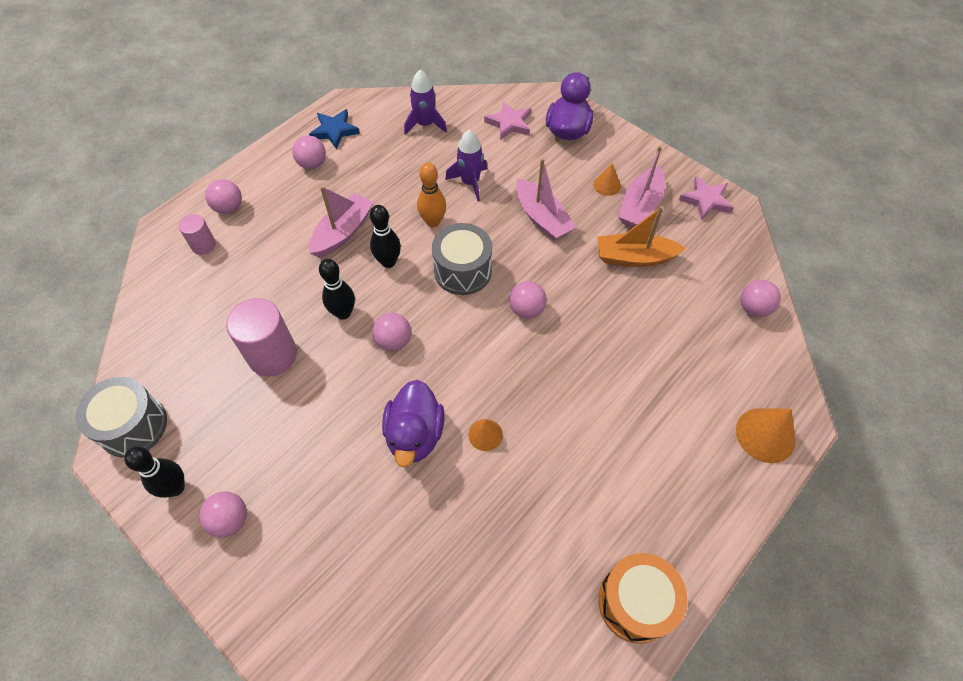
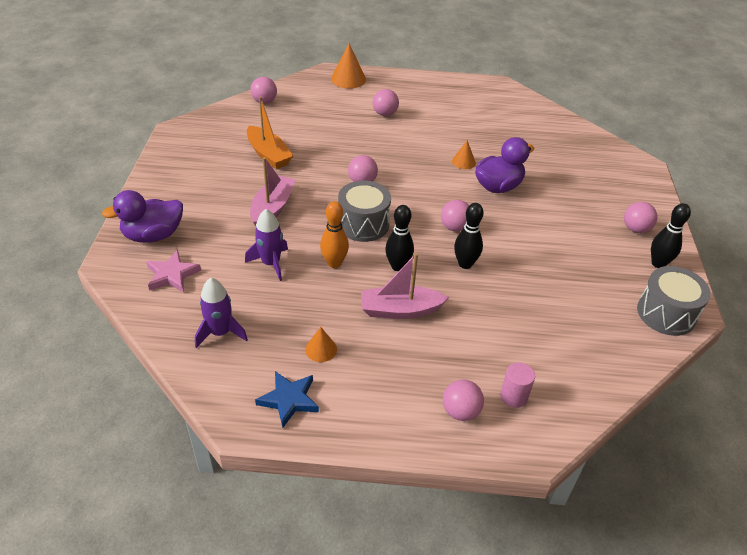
camera: 130 degrees left, 15 degrees down
(272, 355) = (537, 279): pink cylinder -> none
(312, 164) = (348, 386): pink ball -> pink ball (385, 114)
(607, 185) = (205, 190): orange cone -> orange cone (321, 349)
(635, 602) = (479, 90): orange drum -> none
(640, 206) = (214, 168): pink boat -> none
(706, 200) = (181, 142): pink star -> none

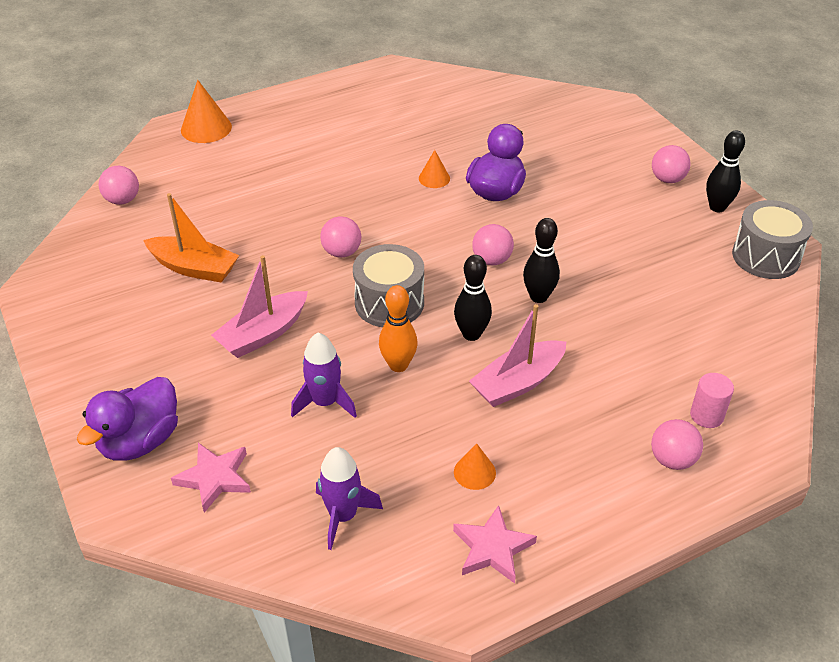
camera: 30 degrees left, 0 degrees up
(272, 208) = (263, 334): pink boat -> pink boat turned 120 degrees counterclockwise
(289, 400) = (492, 548): blue star -> pink star
(385, 114) = (292, 156): pink ball -> none

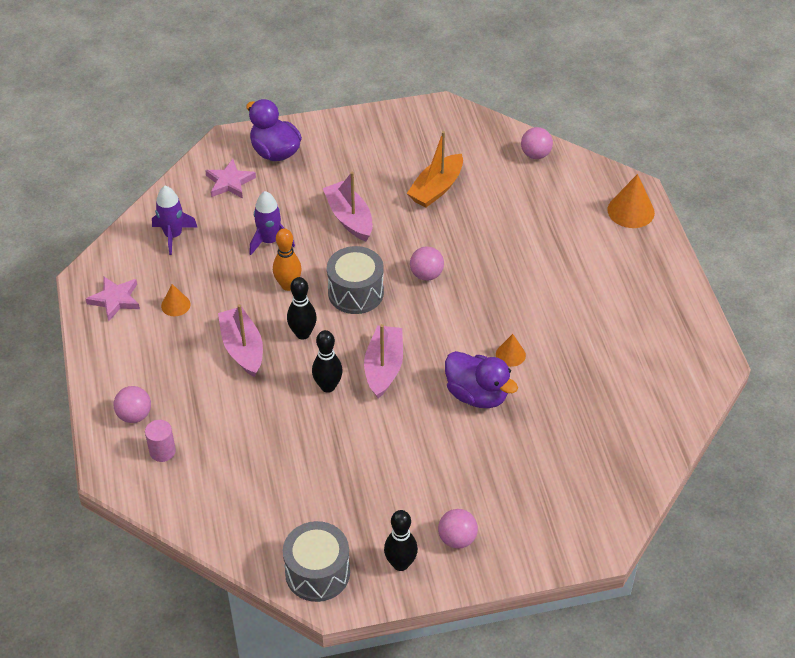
camera: 105 degrees right, 5 degrees up
(491, 260) = (384, 367): pink ball -> pink boat

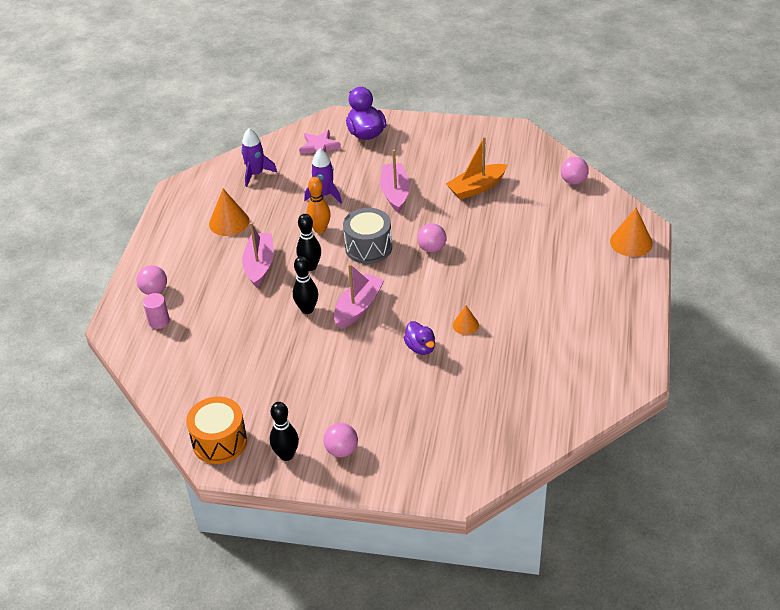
camera: 25 degrees right, 5 degrees down
(115, 300) = (188, 208): pink star -> none
(175, 305) = (229, 222): orange cone -> orange cone, size x1.70
(317, 573) = (219, 442): grey drum -> orange drum
(477, 395) = (420, 347): purple duck -> purple duck, size x0.63

